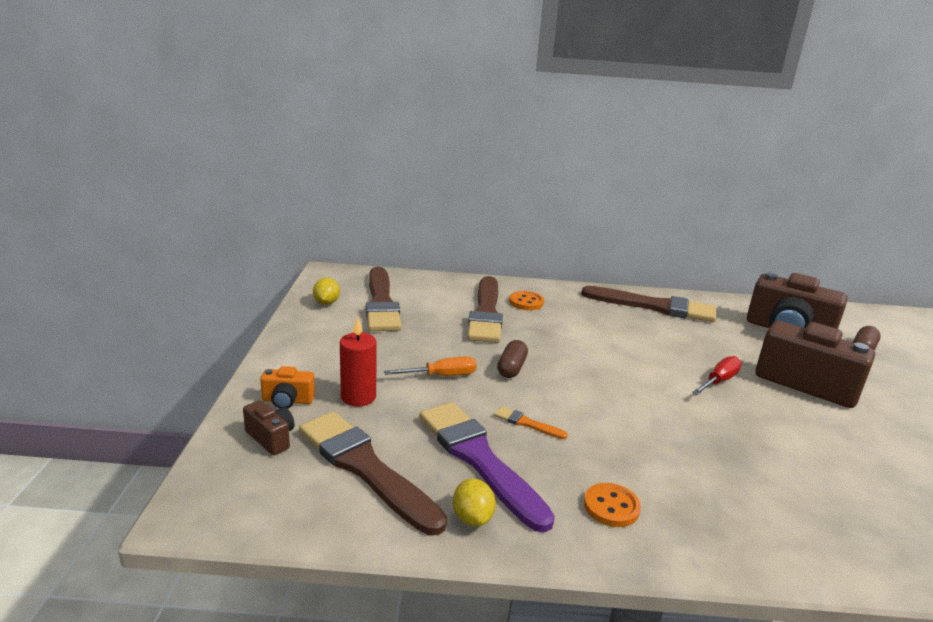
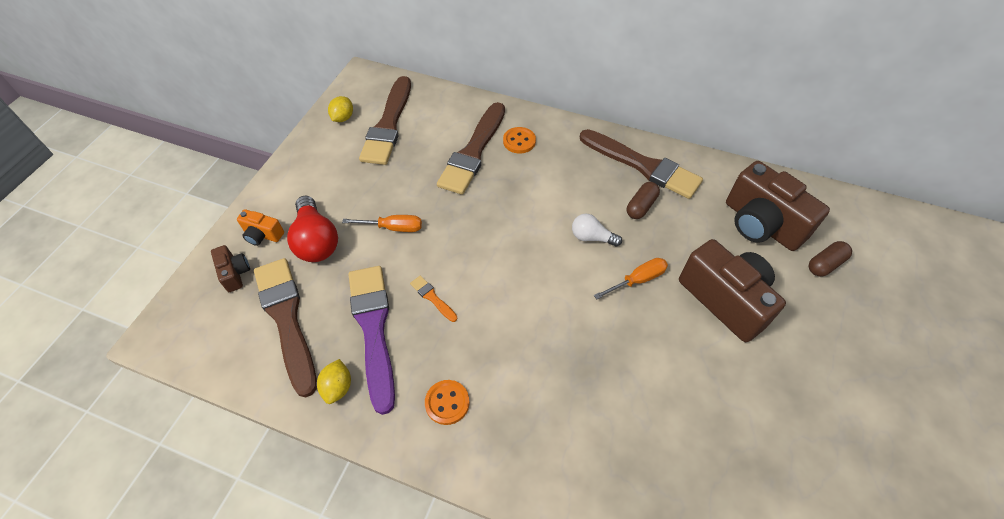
camera: 20 degrees right, 30 degrees up
(358, 397) = (316, 241): red candle -> red light bulb
(511, 368) = (456, 228): brown capsule -> brown capsule (641, 206)
(651, 358) = (592, 237): none -> white light bulb
(719, 381) = (637, 280): red screwdriver -> orange screwdriver

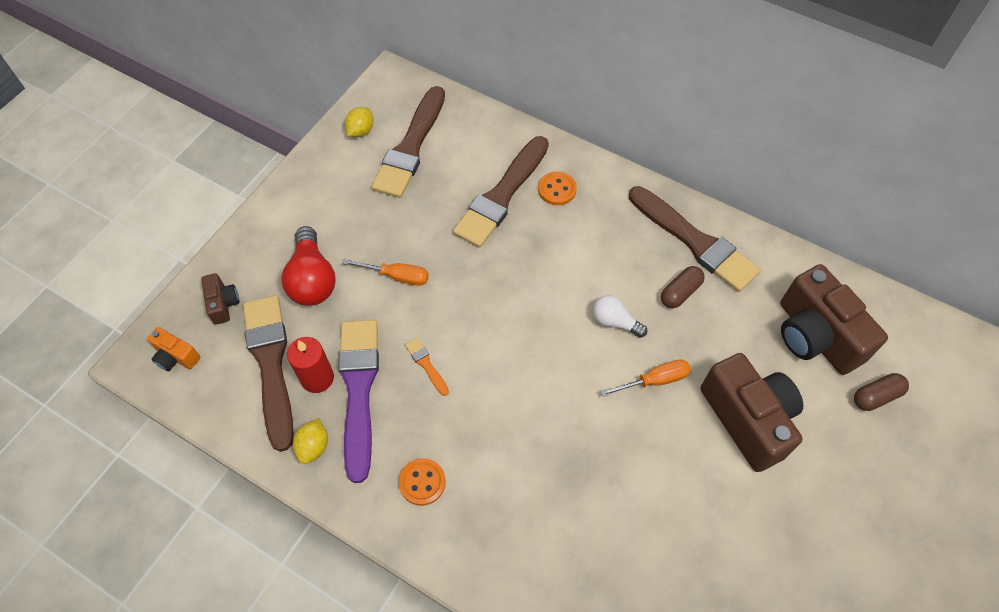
camera: 10 degrees right, 5 degrees up
(263, 235) = (256, 263): orange camera -> orange camera (176, 357)
(333, 325) = (317, 378): none -> red candle

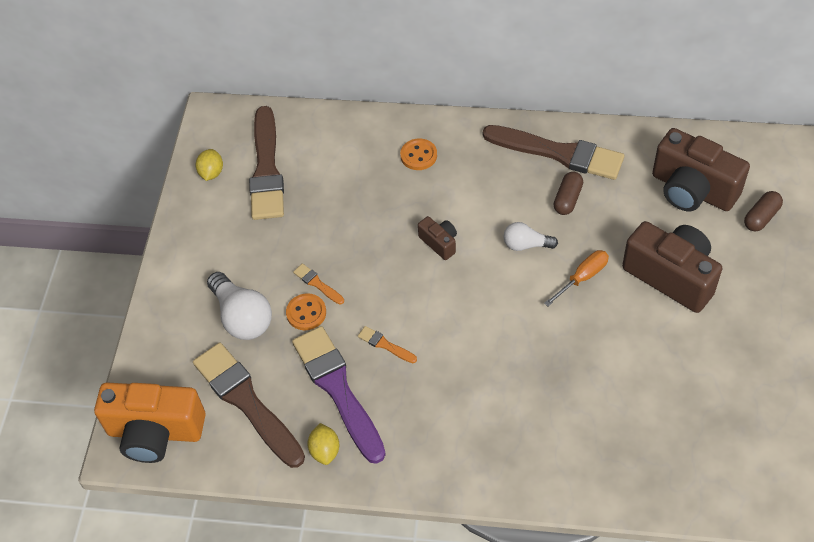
camera: 20 degrees left, 5 degrees down
(176, 357) = (155, 432): orange camera -> orange camera, size x2.13
(223, 304) = (172, 371): brown camera -> brown camera (439, 243)
(312, 279) = (242, 317): red light bulb -> white light bulb
(317, 378) = (295, 395): red candle -> none
(397, 276) = (317, 284): orange screwdriver -> orange brush
(422, 482) = (434, 437): orange button -> orange button (306, 313)
(501, 195) = (372, 179): brown brush -> none

